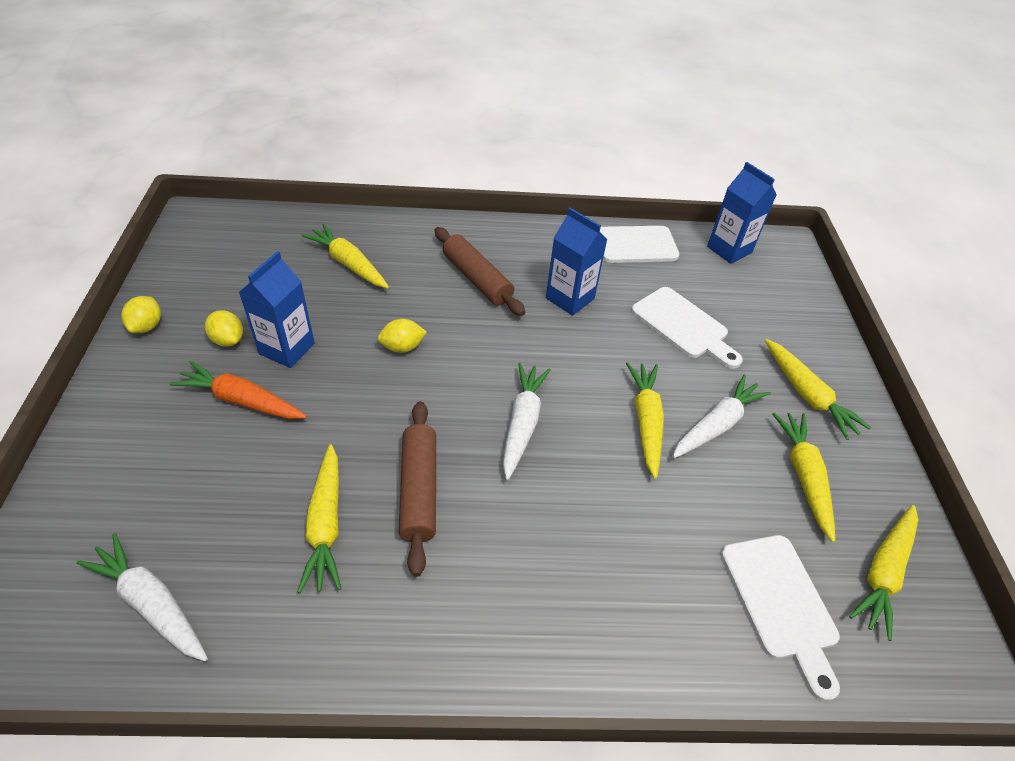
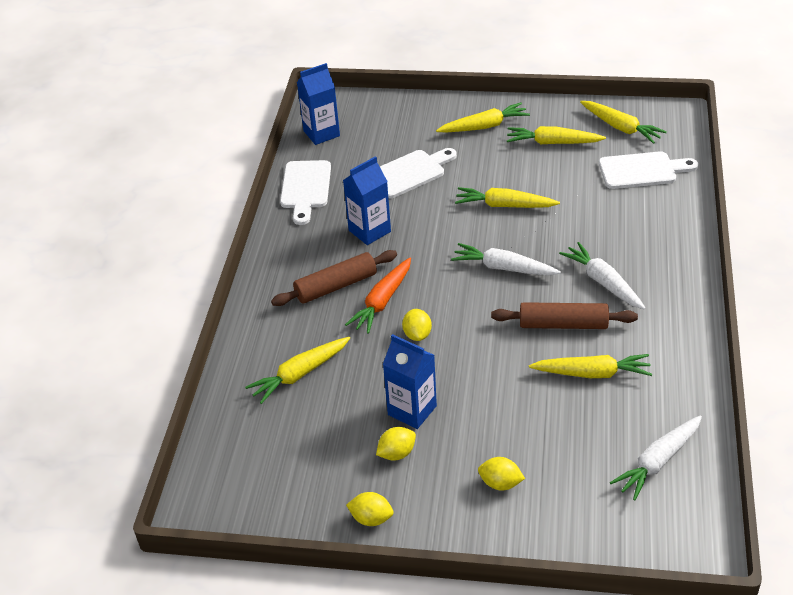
camera: 75 degrees left, 5 degrees down
(163, 428) = (500, 483): none -> yellow lemon
(242, 400) = (471, 434): orange carrot -> orange carrot (382, 301)
(716, 425) = (509, 172): white carrot -> white carrot (603, 282)

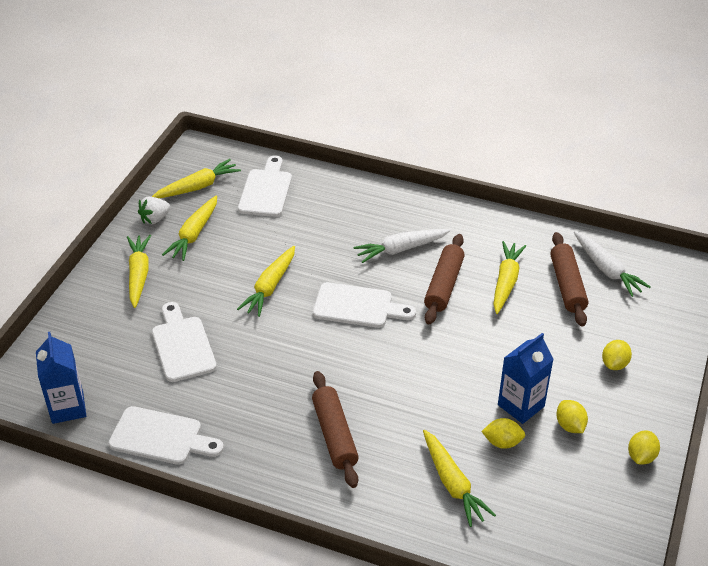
camera: 80 degrees left, 0 degrees up
(369, 231) = (261, 394): blue carton -> none
(382, 301) = (371, 402): orange carrot -> none
(417, 334) = (425, 384): yellow lemon -> yellow lemon (502, 442)
(504, 268) = (357, 306): white carrot -> white cutting board
(561, 115) = (155, 219): none -> white strawberry
(612, 427) = (567, 285): none -> brown rolling pin

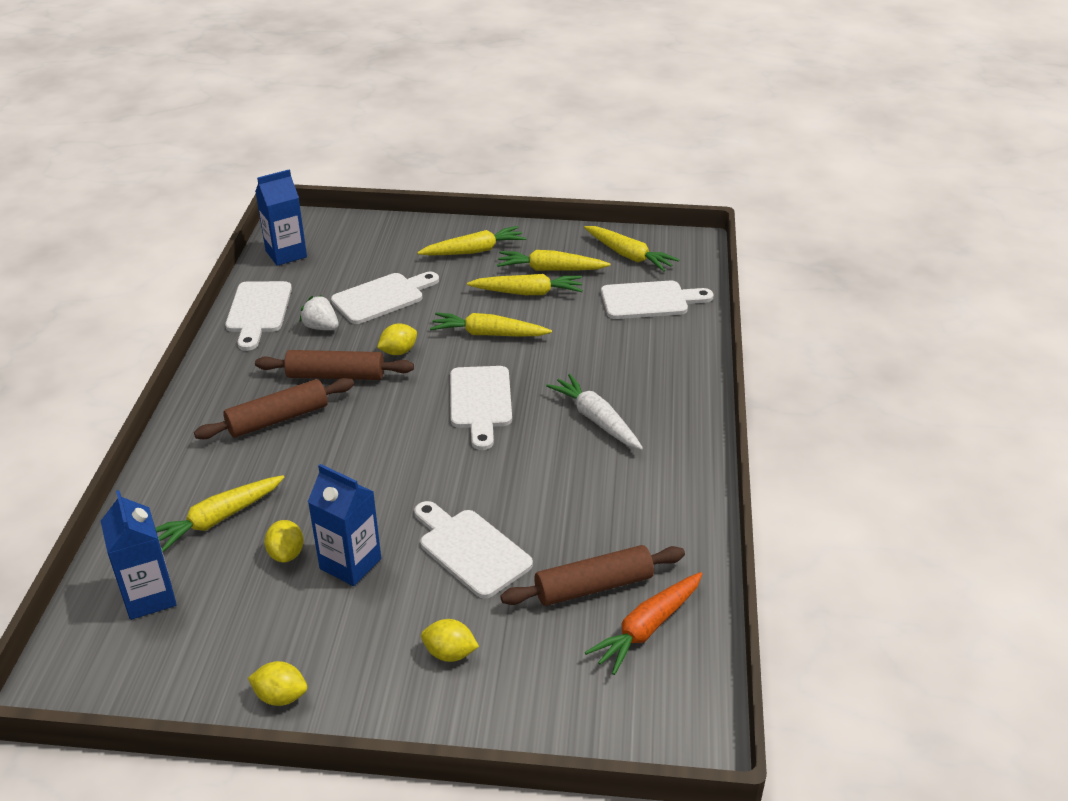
camera: 75 degrees right, 5 degrees down
(155, 219) = (562, 241): white strawberry -> white strawberry (321, 327)
(444, 285) = (545, 466): brown rolling pin -> brown rolling pin (336, 375)
(506, 282) = (574, 522): yellow carrot -> yellow carrot (527, 293)
(521, 338) = (471, 550): none -> white cutting board
(532, 532) = (149, 597): none -> blue carton
(570, 426) = (324, 615): yellow lemon -> yellow lemon (398, 352)
(606, 269) = (647, 628): white carrot -> orange carrot

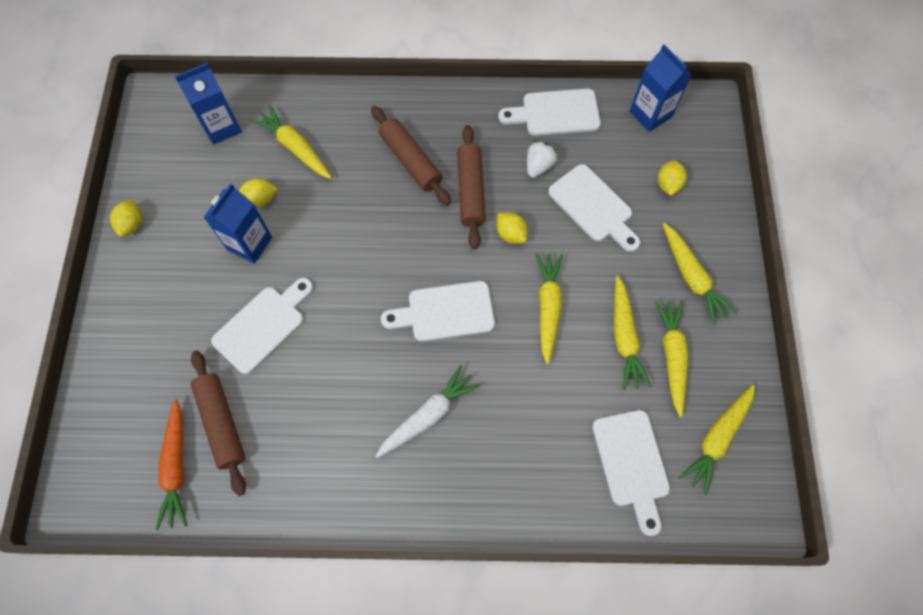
camera: 85 degrees right, 30 degrees up
(450, 653) = (161, 324): yellow lemon -> yellow lemon (668, 184)
(647, 628) = (177, 467): orange carrot -> orange carrot turned 135 degrees counterclockwise

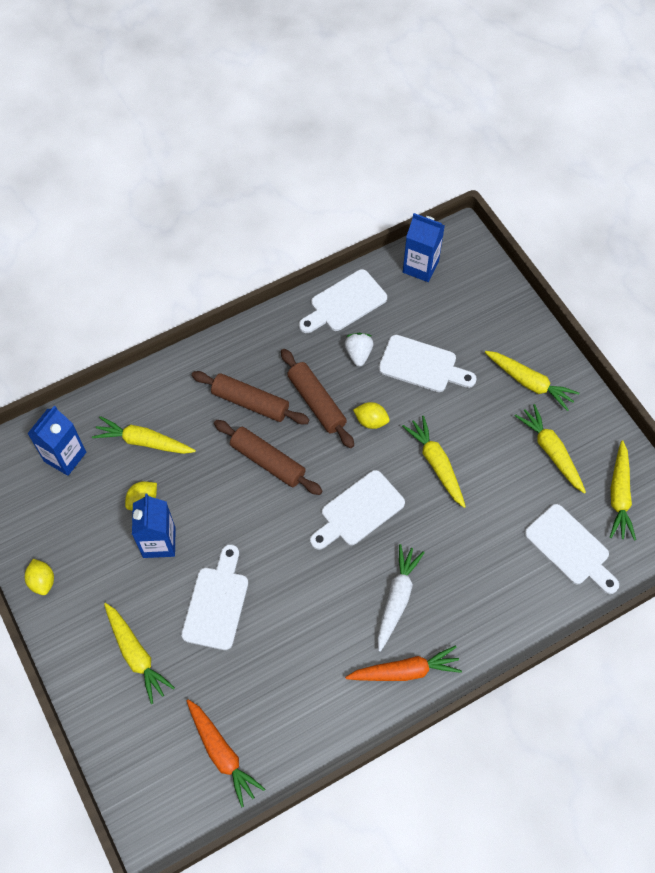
camera: 30 degrees left, 5 degrees down
(222, 423) = (235, 698): brown rolling pin -> brown rolling pin (268, 461)
(391, 490) = (405, 671): none -> orange carrot
(624, 337) = (507, 456): yellow carrot -> yellow carrot (136, 654)
(668, 184) = (468, 318): yellow lemon -> none

